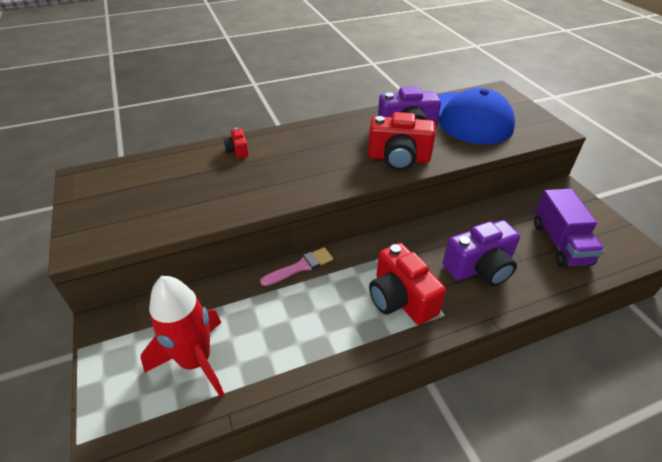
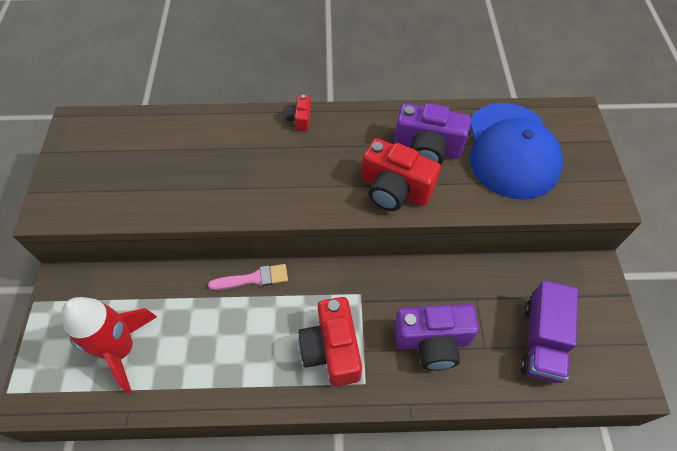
camera: 20 degrees right, 15 degrees up
(237, 150) = (231, 129): red camera -> red camera (300, 119)

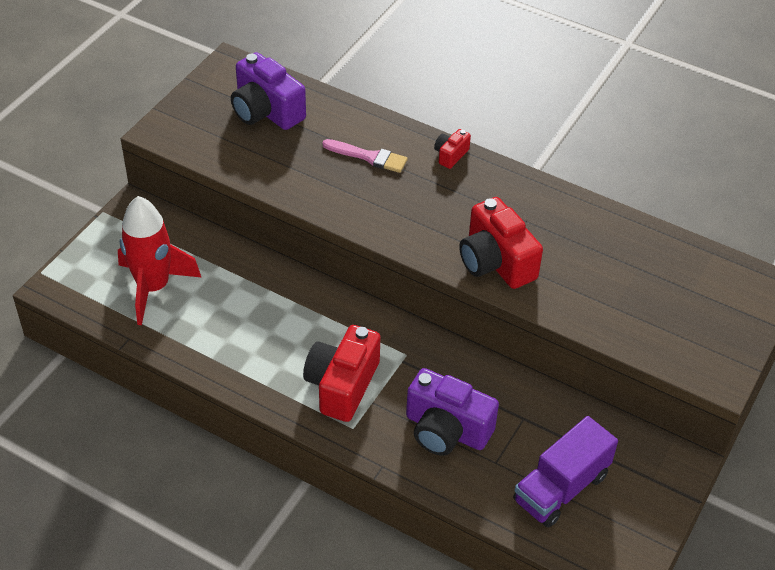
camera: 30 degrees right, 10 degrees down
(253, 278) = (311, 290): pink brush -> pink brush (369, 157)
(427, 149) = (561, 242): purple camera -> purple camera (266, 111)
(511, 150) = (654, 285): blue cap -> none

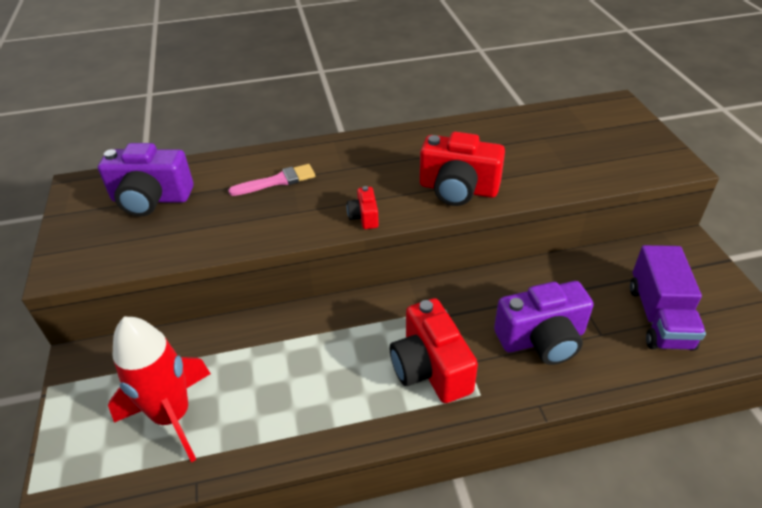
camera: 40 degrees left, 5 degrees down
(450, 155) = (336, 146): red camera -> red camera (364, 217)

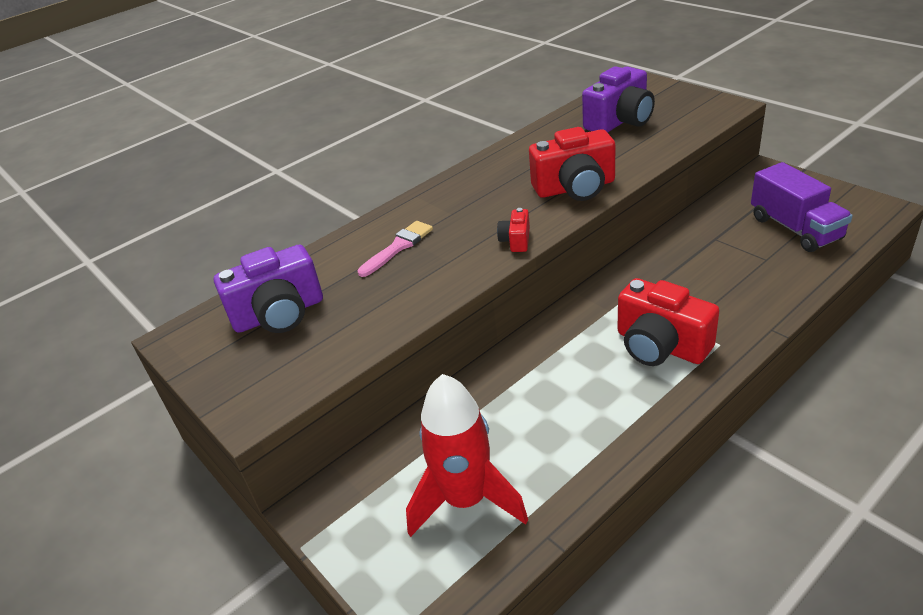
camera: 25 degrees left, 5 degrees down
(364, 217) = (516, 240): red camera -> red camera turned 45 degrees clockwise
(542, 339) = (726, 283): purple camera -> purple camera (620, 121)

